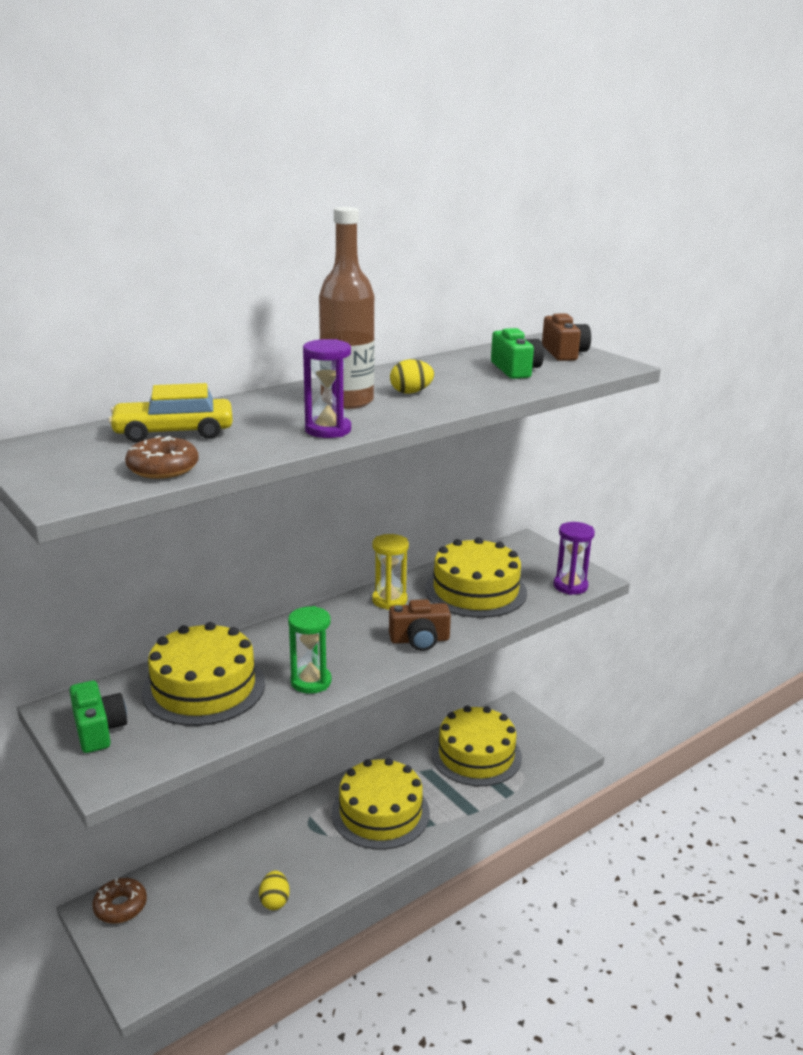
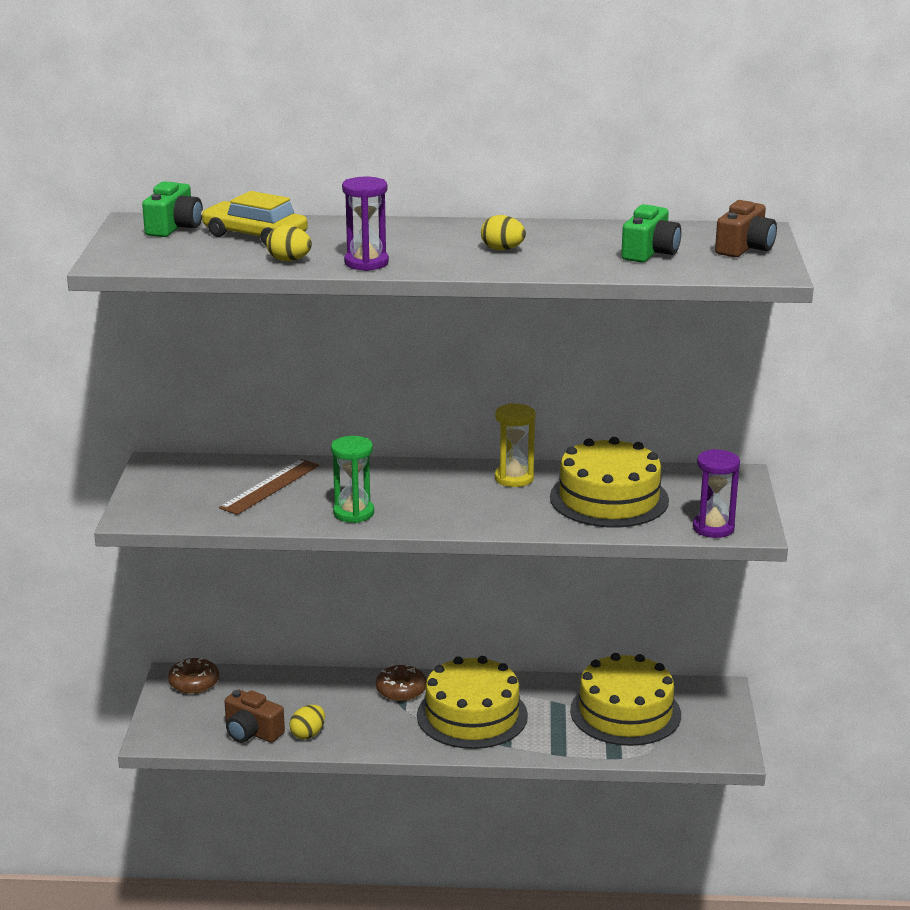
camera: 40 degrees right, 0 degrees up
(98, 730) = (164, 486): green camera -> green camera (174, 227)
(163, 468) = (199, 260): brown donut -> brown donut (401, 690)
(204, 687) = (270, 486): yellow cake -> brown ruler
(254, 446) = (289, 260): none -> yellow egg
(347, 401) = (432, 244): brown bottle -> none
(419, 640) = (490, 517): brown camera -> brown camera (252, 732)

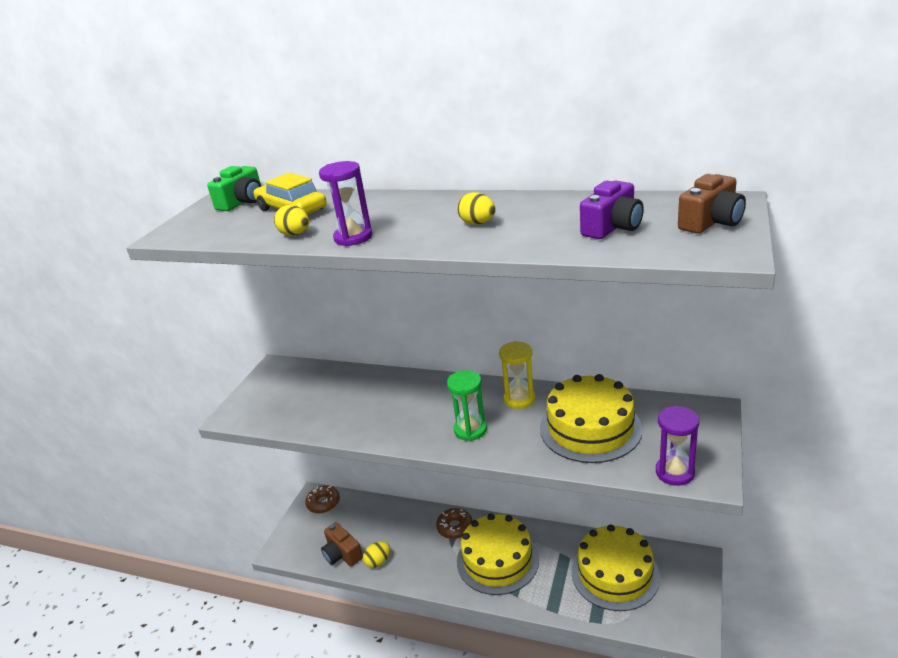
camera: 20 degrees right, 5 degrees up
(270, 486) = (337, 394): brown ruler -> none
(353, 513) = (382, 426): green hourglass -> green hourglass (470, 430)
(650, 252) = (612, 227): green camera -> purple camera

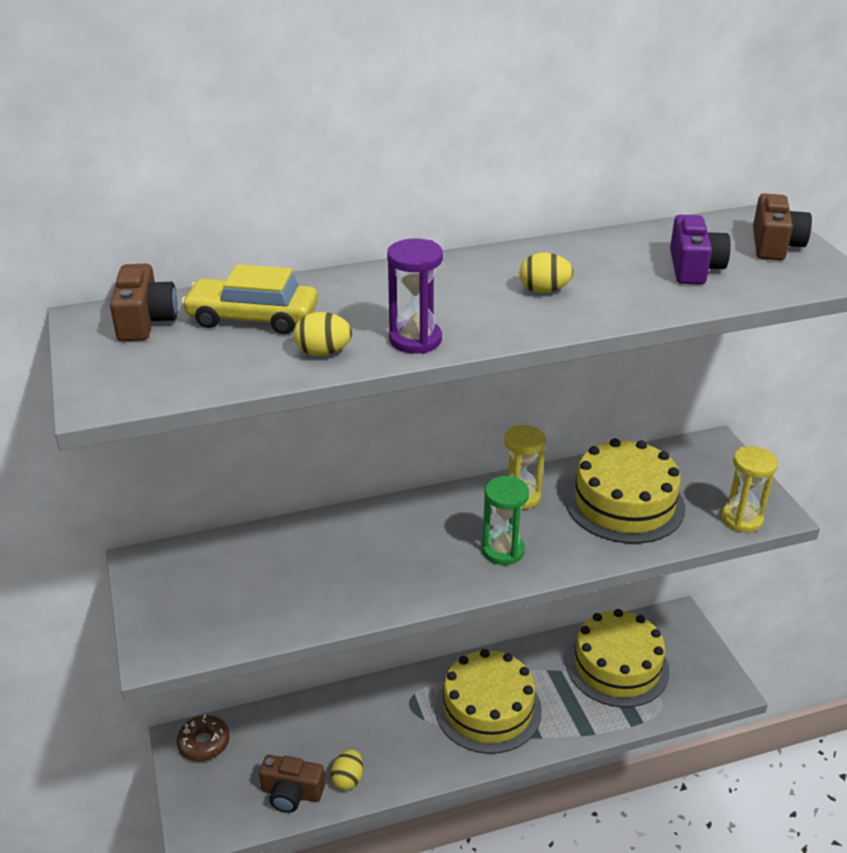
camera: 40 degrees left, 5 degrees up
(242, 202) = (145, 321): green camera -> brown camera
(455, 527) = (408, 695): brown donut -> none
(674, 472) = (741, 519): purple hourglass -> yellow hourglass

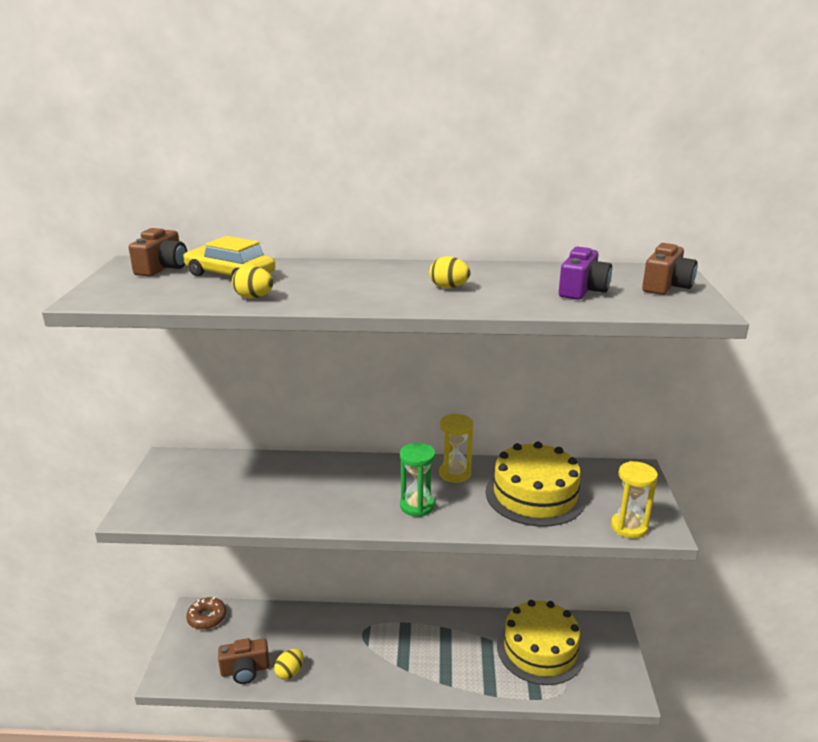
camera: 20 degrees right, 10 degrees down
(291, 793) = (245, 670): brown camera -> brown camera turned 45 degrees counterclockwise
(415, 340) = (324, 300): purple hourglass -> none
(488, 708) = (420, 652): yellow cake -> none

